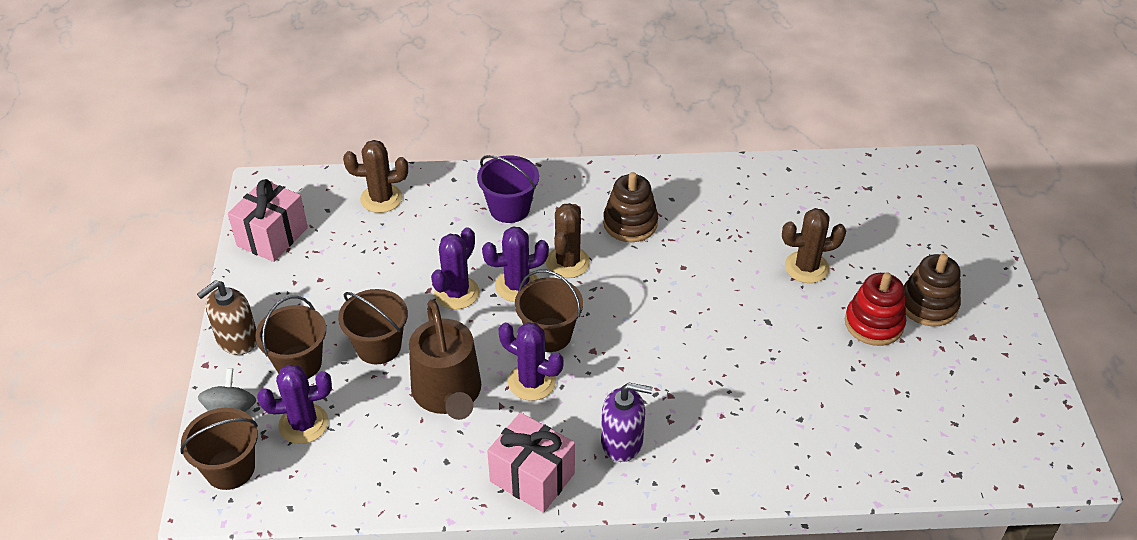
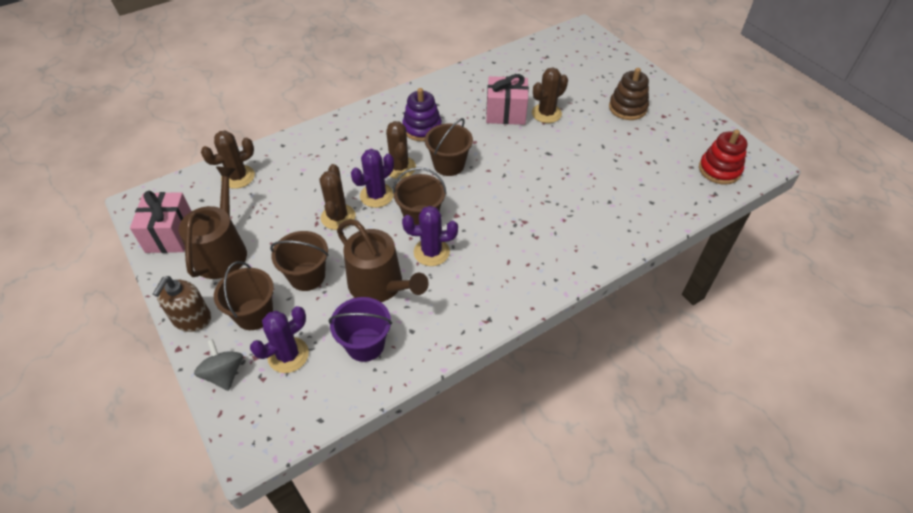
camera: 30 degrees left, 5 degrees up
(230, 469) = (252, 415): brown bucket -> brown bucket (449, 165)
(312, 278) = (222, 251): none -> brown watering can
(456, 293) = (338, 217): purple cactus -> brown cactus
(509, 208) = (335, 149): purple bucket -> purple bucket (365, 344)
(532, 477) = (477, 313): pink gift -> pink gift (506, 113)
(622, 442) = (517, 263): purple soap dispenser -> none
(630, 223) = (422, 128): brown stacking toy -> purple stacking toy
(874, 323) = (607, 130): red stacking toy -> red stacking toy (719, 170)

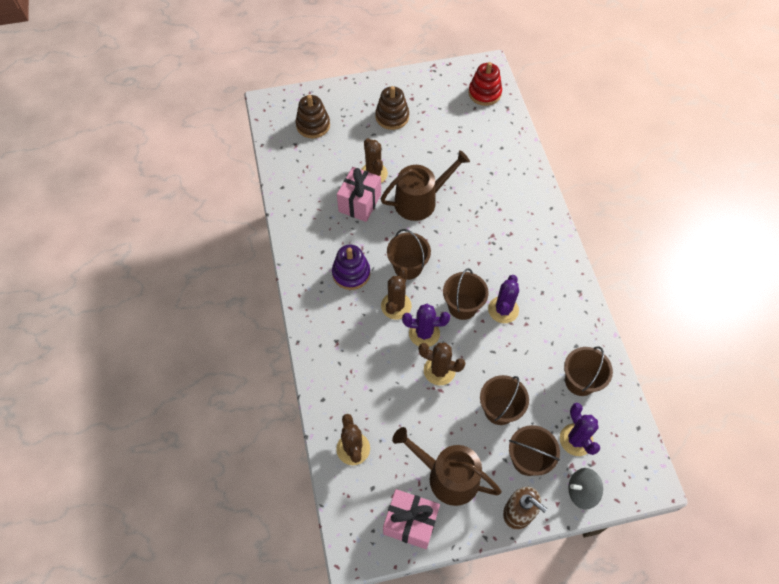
camera: 70 degrees left, 10 degrees up
(365, 344) = (580, 381): purple bucket -> brown bucket
(376, 195) = (424, 333): purple cactus -> purple cactus turned 60 degrees counterclockwise
(380, 285) = (526, 356): brown watering can -> brown watering can (420, 201)
(399, 167) = (396, 306): brown cactus -> brown cactus turned 75 degrees counterclockwise
(576, 61) = (313, 125): none -> brown stacking toy

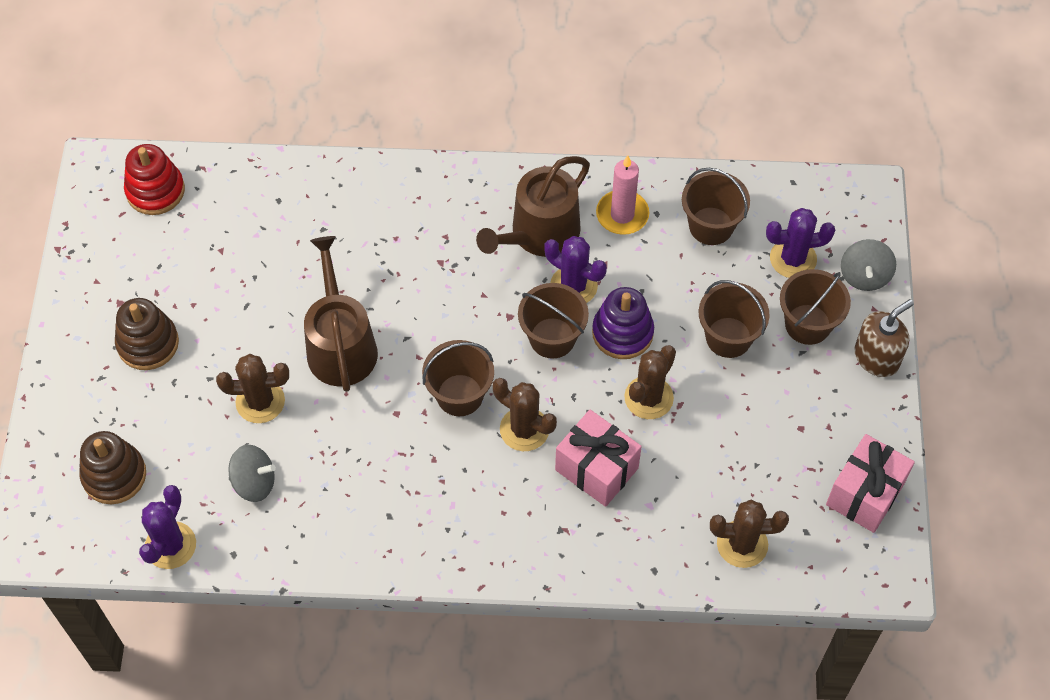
camera: 75 degrees left, 0 degrees up
(325, 184) = (254, 482): none -> grey spinning top
(351, 273) = (445, 481): purple stacking toy -> purple stacking toy (622, 333)
(360, 203) = (312, 437): pink gift -> pink gift (596, 469)
(424, 333) = (582, 402): purple cactus -> purple cactus (170, 545)
(447, 476) = (809, 430): brown watering can -> brown watering can (539, 234)
(566, 325) = (622, 214): none -> pink candle

